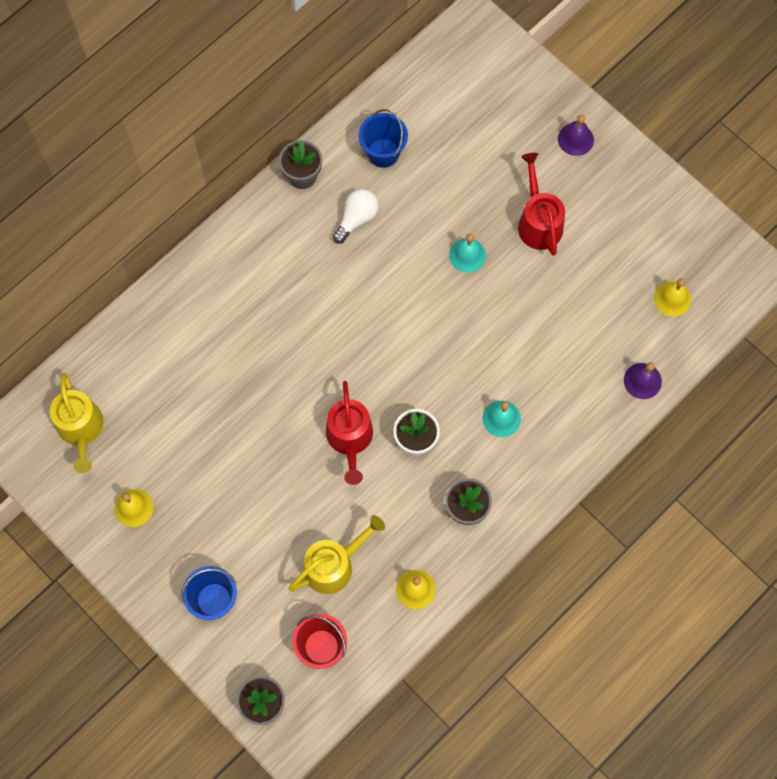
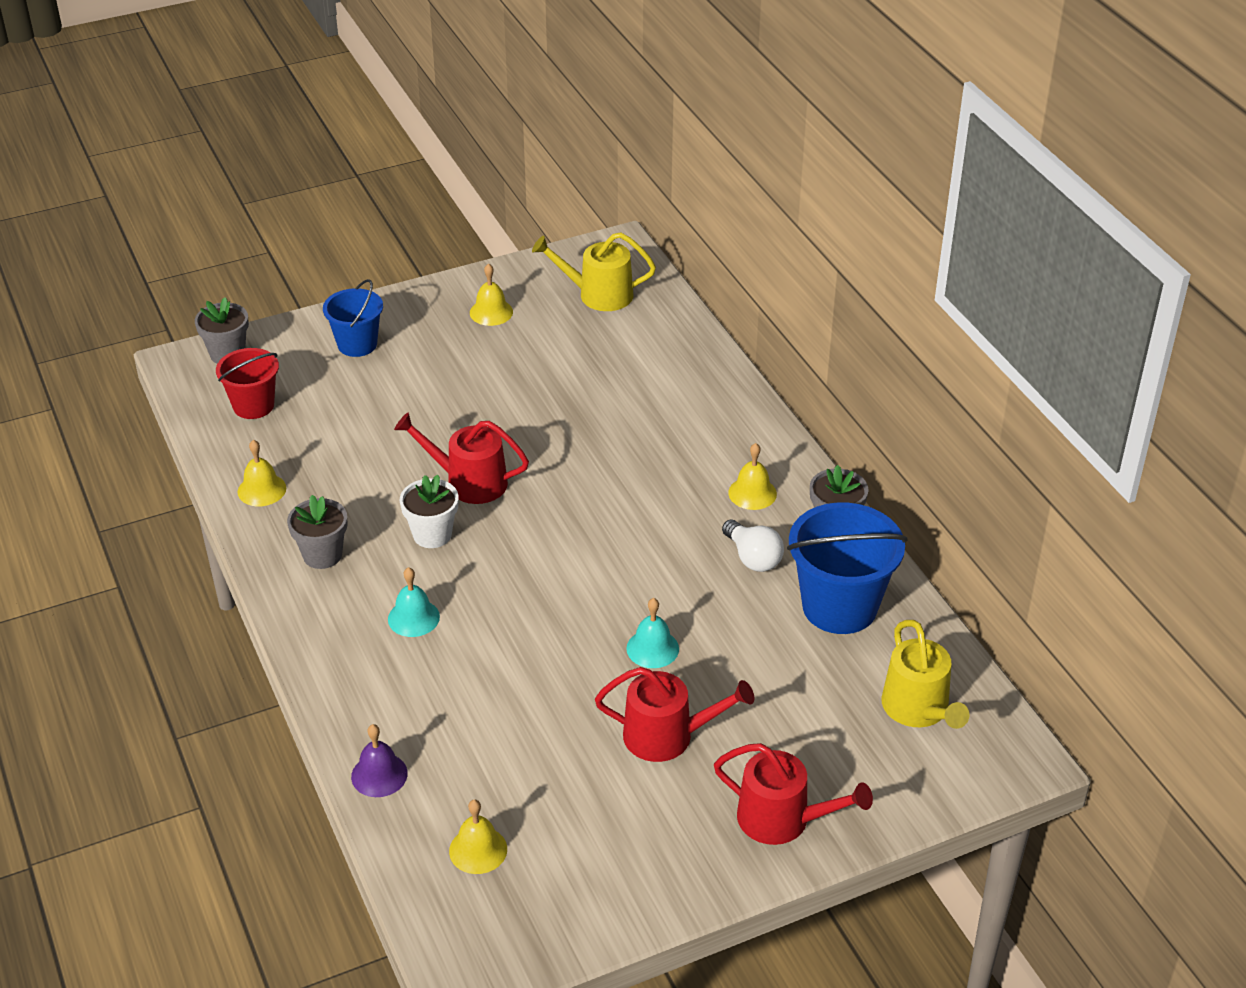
camera: 110 degrees right, 30 degrees down
(289, 238) = (752, 493): none -> yellow bell
(333, 565) = (333, 435): yellow watering can -> yellow watering can (918, 709)
(383, 153) = (839, 607): blue bucket -> blue bucket, size x1.63
(575, 139) = (782, 819): purple bell -> red watering can

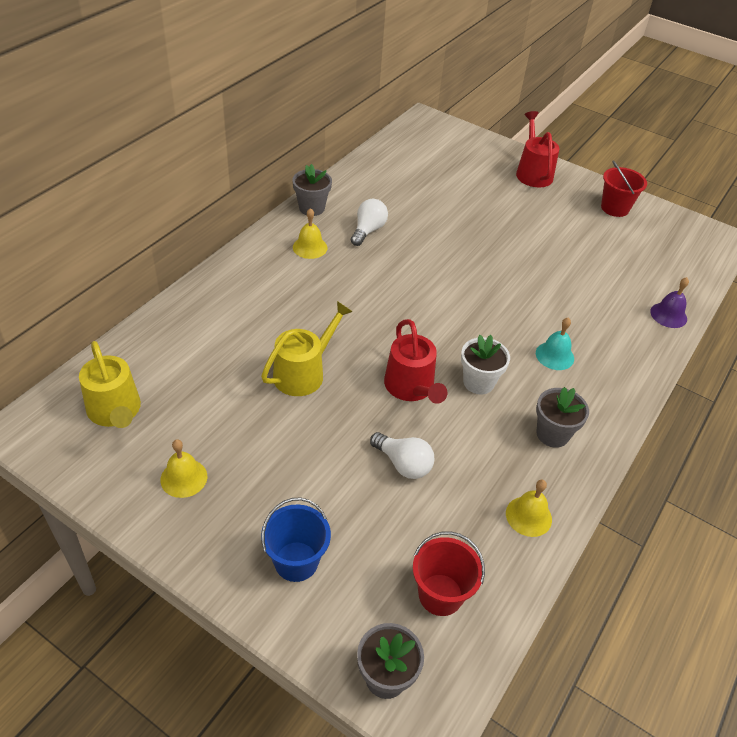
camera: 125 degrees left, 5 degrees up
(387, 437) = (403, 464): none -> white light bulb
(478, 850) = (662, 259): yellow bell -> none
(626, 873) = (614, 208): none -> red bucket
(652, 648) = (474, 246): turquoise bell -> none
(667, 736) = (526, 221): red watering can -> none
(839, 607) = (378, 190): blue bucket -> none
(918, 709) = (425, 151): yellow watering can -> yellow watering can (303, 373)

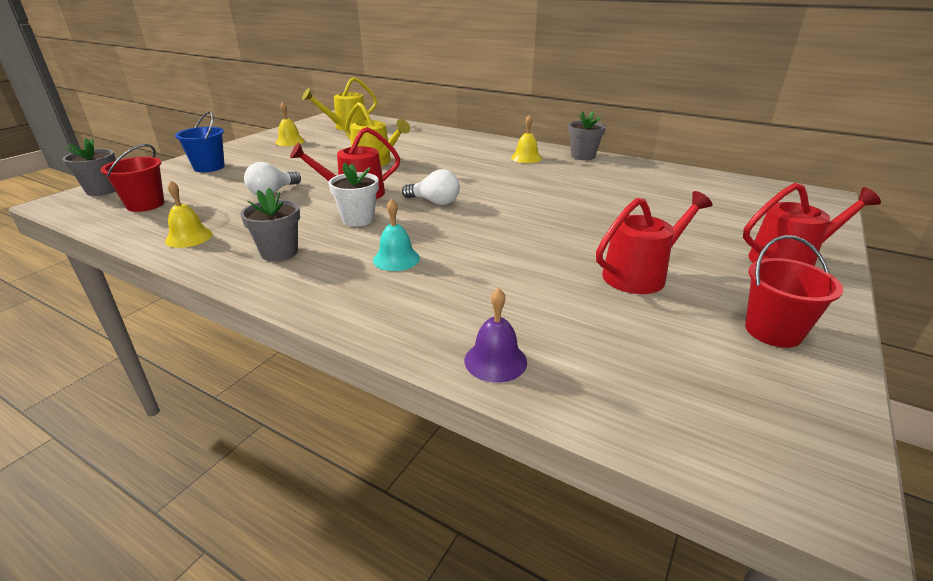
camera: 90 degrees right, 15 degrees down
(368, 230) = (566, 175): white light bulb -> white light bulb (434, 202)
(561, 237) = (640, 275): none -> red watering can

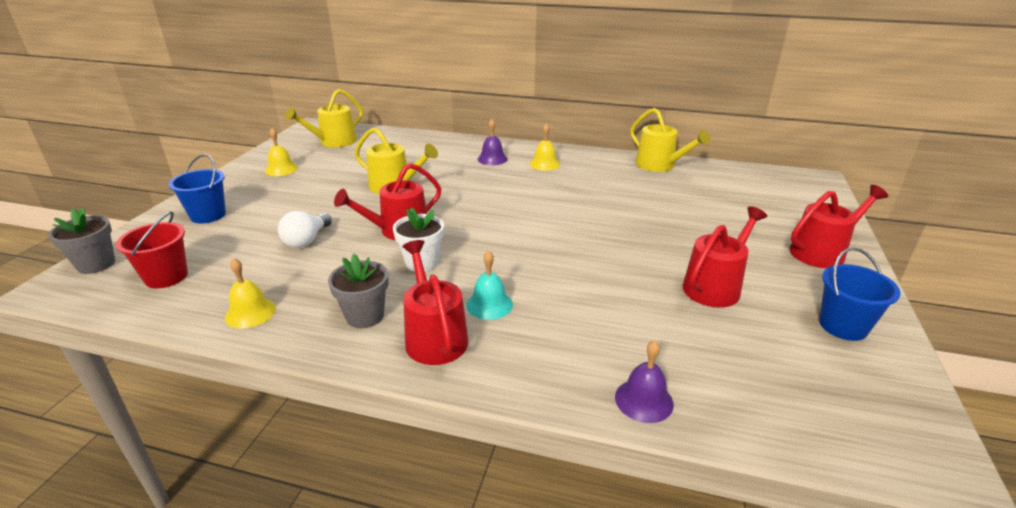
camera: 15 degrees left, 0 degrees up
(328, 276) = (434, 337): none -> red watering can
(434, 202) = (486, 230): white light bulb -> none
(478, 150) = (492, 159): none -> purple bell
(583, 156) = (596, 156): grey flower pot -> none
(644, 169) = (659, 165): none -> yellow watering can
(773, 331) = (843, 326): red bucket -> blue bucket

